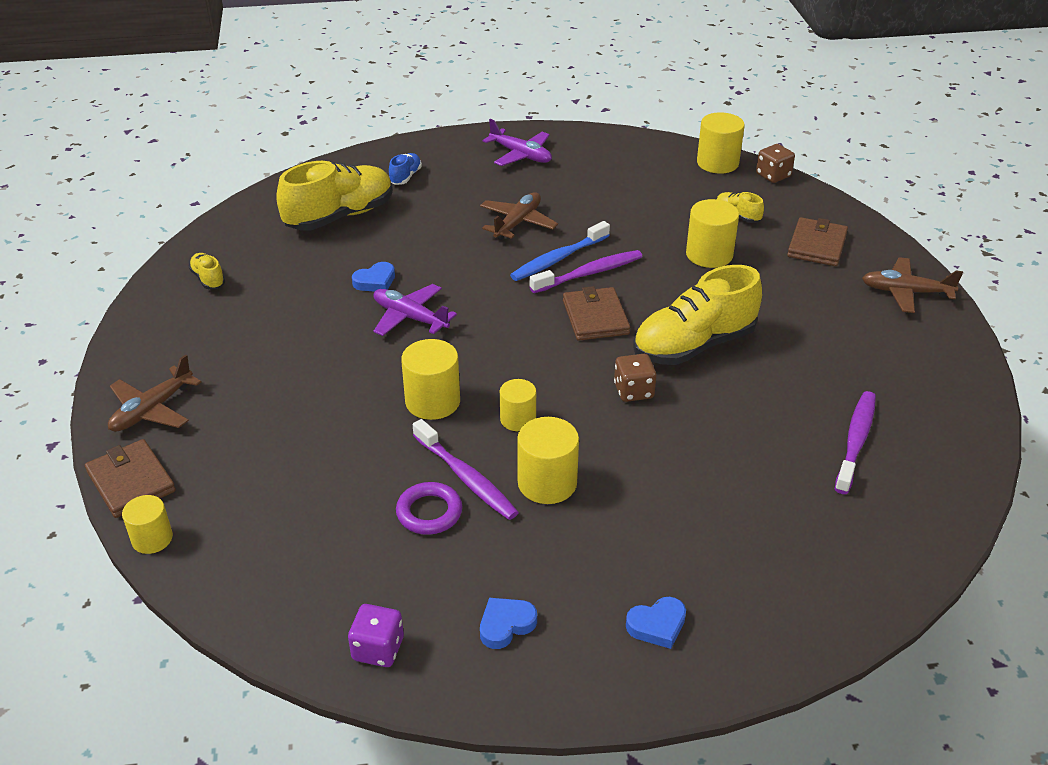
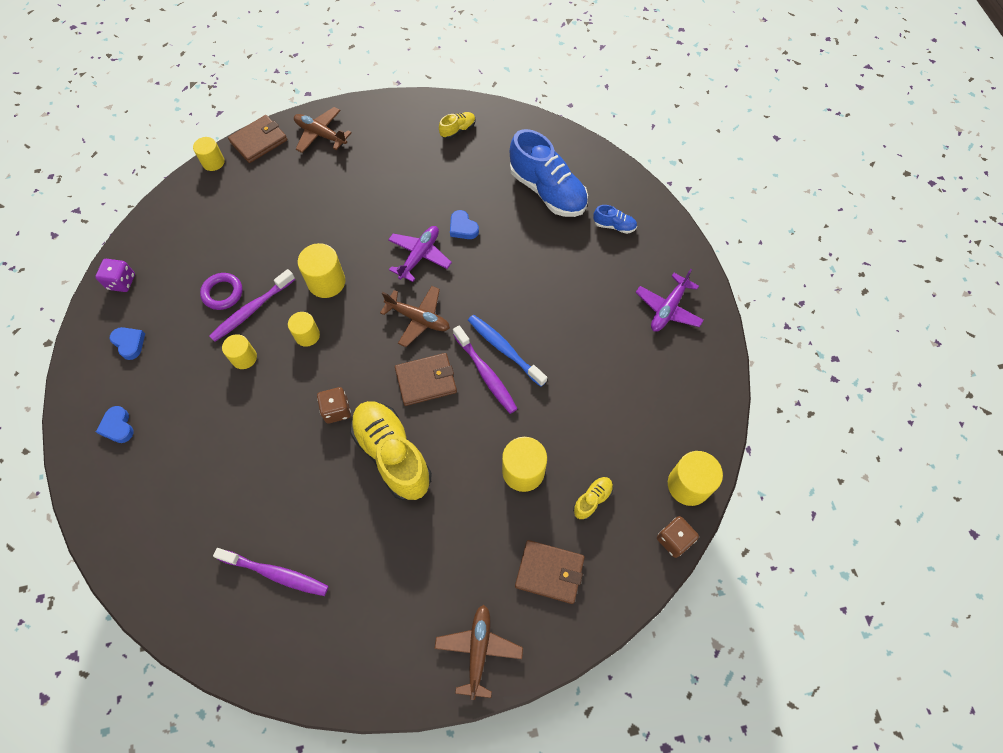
camera: 85 degrees right, 25 degrees up
(340, 216) = (547, 191): yellow shoe -> blue shoe
(517, 223) = (554, 315): brown plane -> brown plane (418, 319)
(547, 483) = (244, 358): yellow cylinder -> yellow cylinder, size x0.64

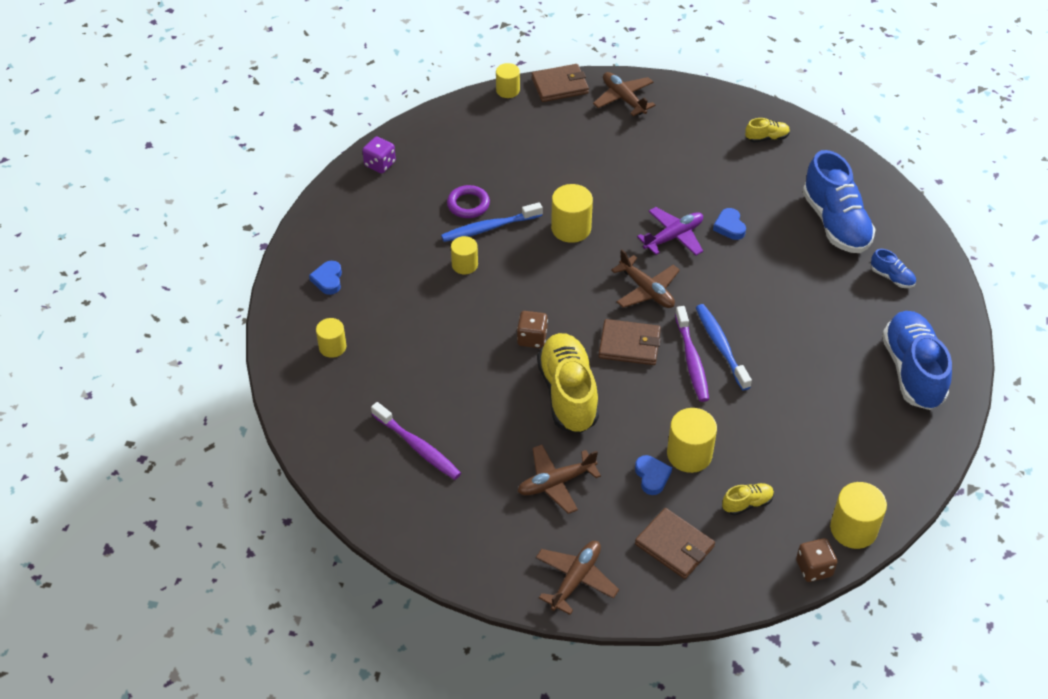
camera: 25 degrees right, 15 degrees down
(129, 343) = (366, 217): blue heart -> blue heart (652, 476)
(252, 310) = (490, 228): purple toothbrush -> blue toothbrush
(307, 335) = (532, 267): yellow cylinder -> yellow cylinder (332, 347)
(419, 554) = (556, 483): none -> brown plane
(668, 309) = (912, 371): purple plane -> blue shoe

